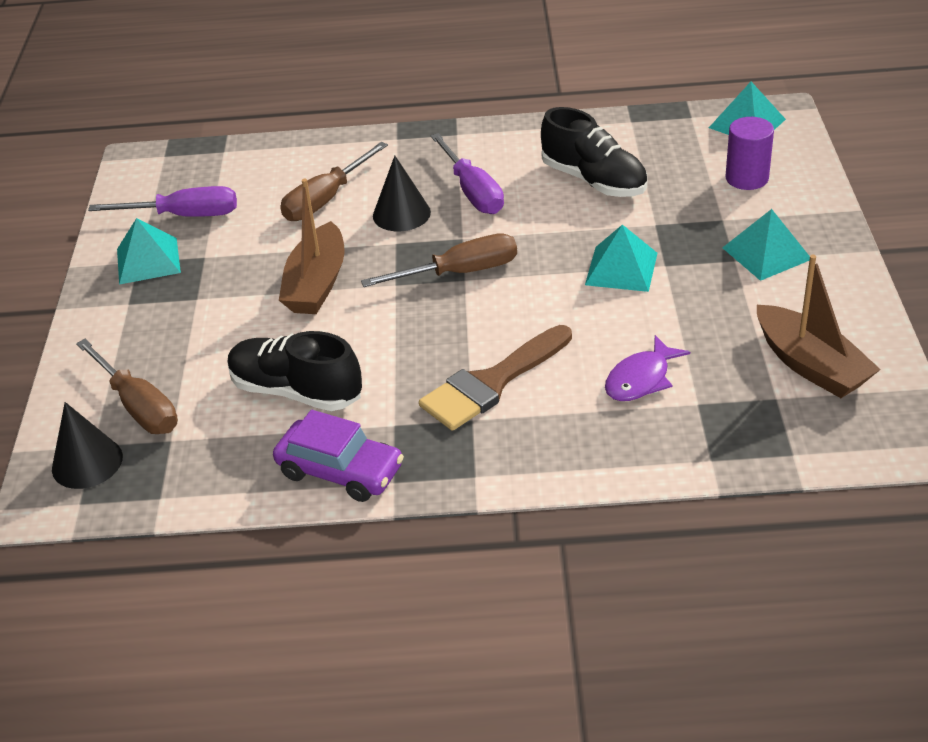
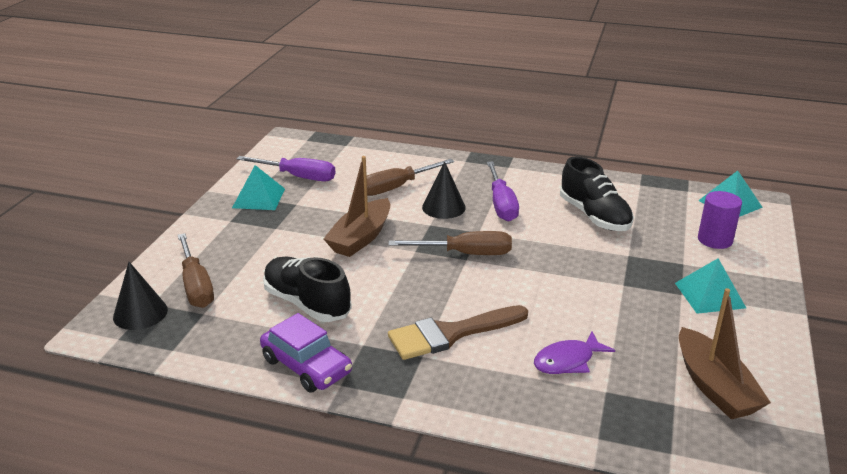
camera: 15 degrees right, 10 degrees down
(621, 268) = (588, 279): turquoise pyramid -> none

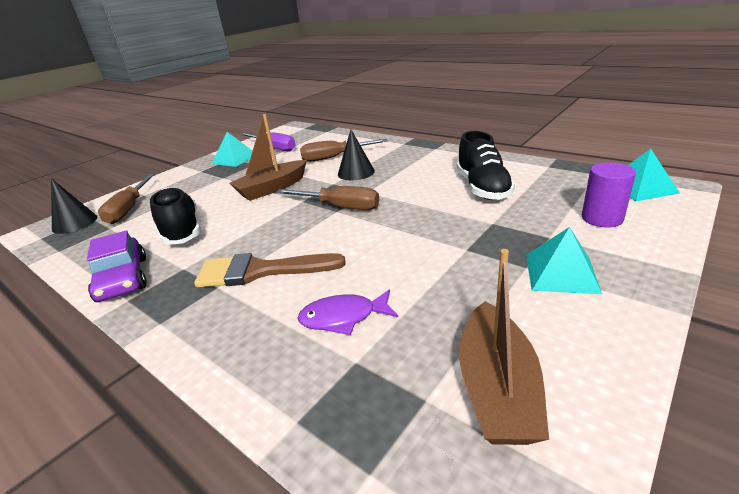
camera: 25 degrees right, 0 degrees up
(501, 204) = (405, 173): purple screwdriver -> none

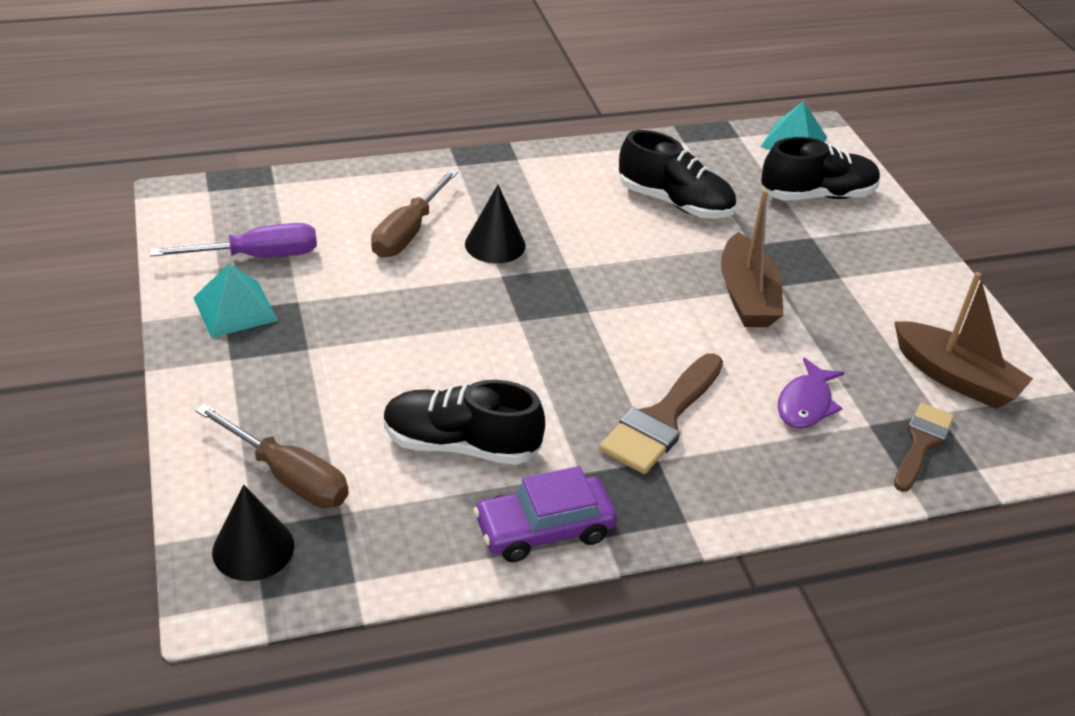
camera: 60 degrees left, 10 degrees up
(123, 279) = (544, 529): purple car -> purple car turned 150 degrees clockwise
(272, 188) = (435, 324): brown boat -> brown boat (746, 296)
(340, 207) = (581, 304): brown screwdriver -> none
(365, 407) = (921, 443): none -> brown brush
(561, 273) = (867, 269): turquoise pyramid -> none
(602, 218) = (817, 195): purple cylinder -> black shoe

